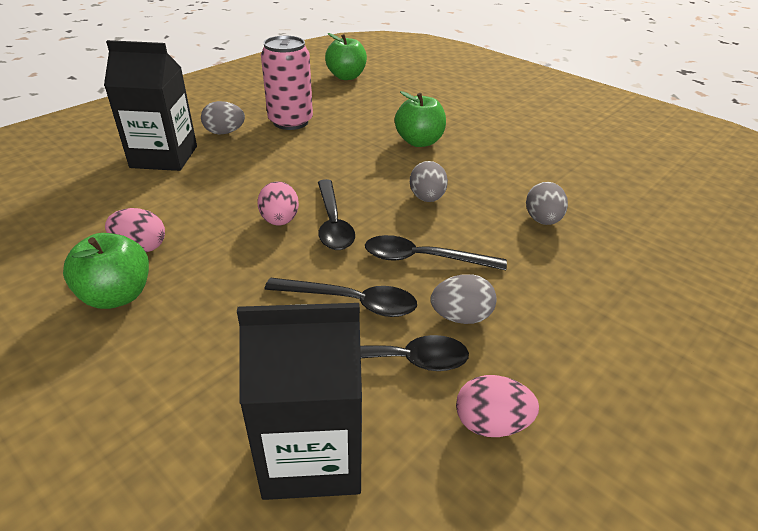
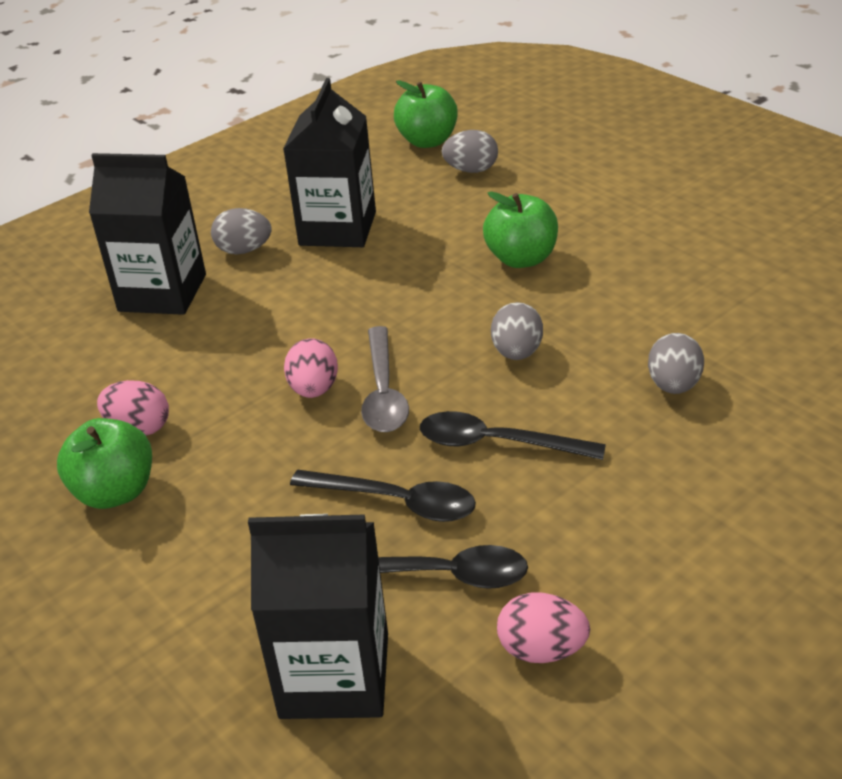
camera: 10 degrees right, 0 degrees up
(290, 122) = (337, 228): pink can -> black carton
(333, 223) = (383, 392): black spoon -> grey spoon
(461, 317) = (531, 522): grey egg -> grey egg (471, 170)

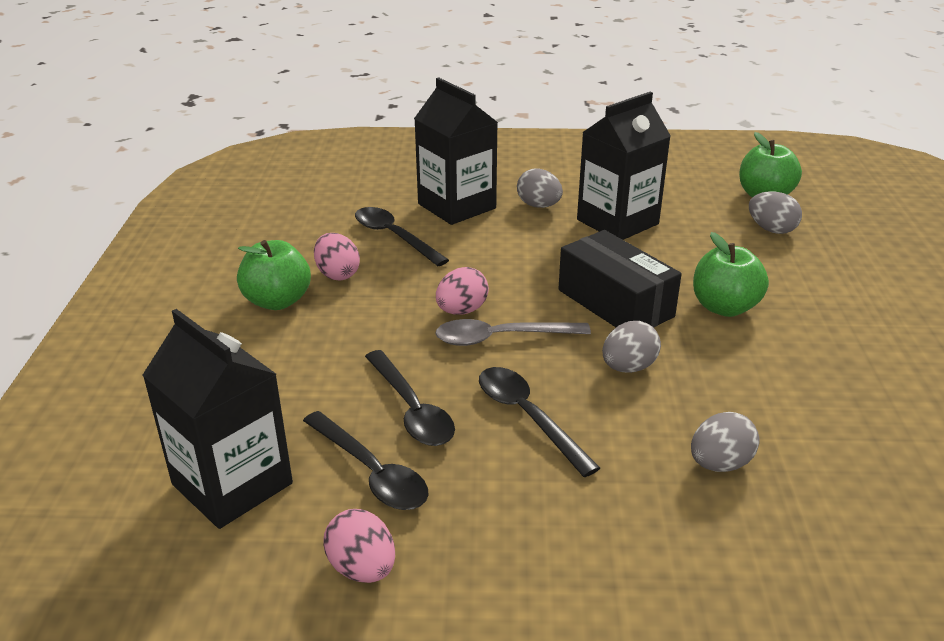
camera: 40 degrees right, 5 degrees down
(142, 358) = (394, 237): none -> black spoon
(383, 392) = (501, 338): grey spoon -> grey spoon turned 45 degrees clockwise
(434, 304) = (615, 303): none -> black box

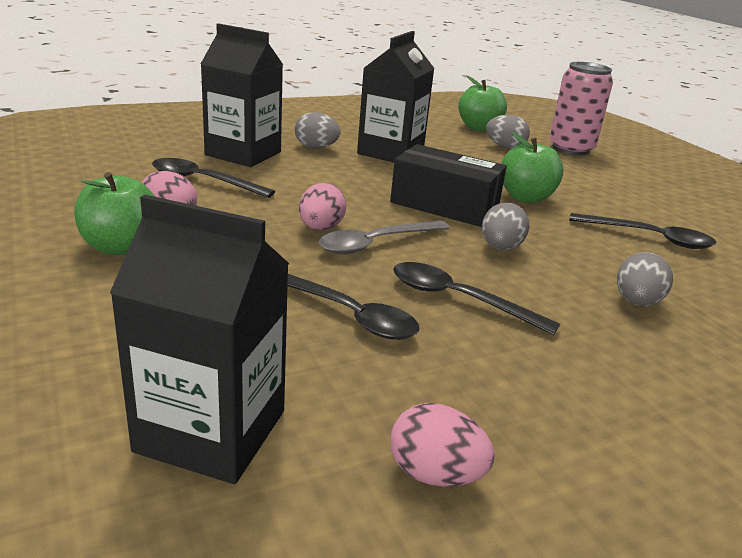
camera: 30 degrees left, 5 degrees down
(371, 472) = (359, 379): black spoon -> black spoon (649, 238)
(863, 243) = (570, 149): none -> pink can

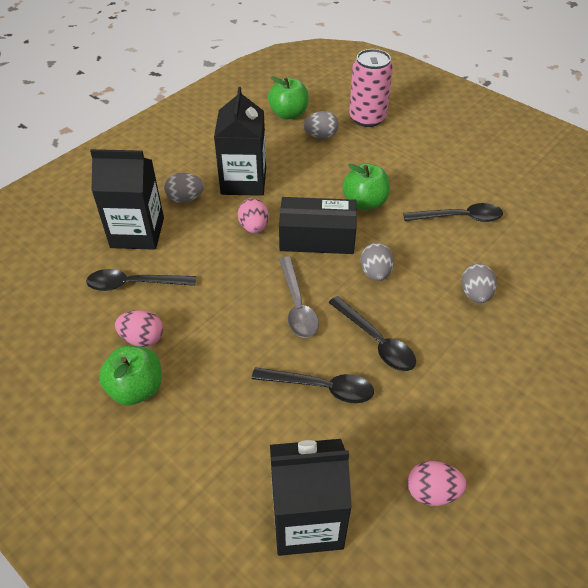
camera: 20 degrees left, 20 degrees up
(321, 228) = (252, 304): pink egg -> pink egg (254, 227)
(376, 243) = (297, 305): grey spoon -> grey spoon turned 45 degrees counterclockwise
(459, 299) = (376, 341): black spoon -> black spoon turned 135 degrees counterclockwise

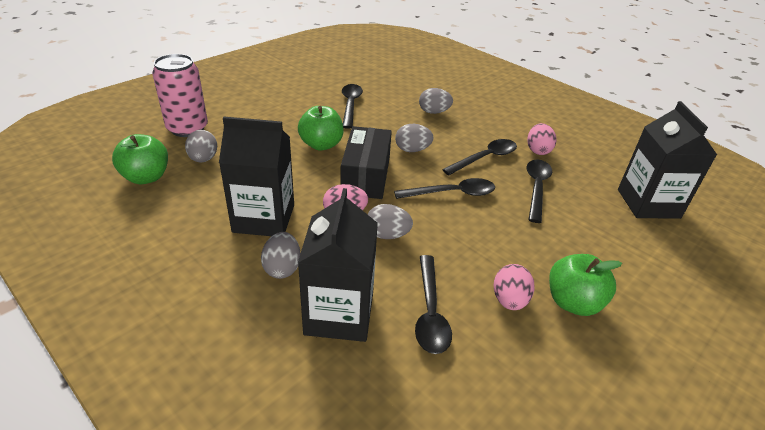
camera: 90 degrees left, 10 degrees down
(227, 256) = (387, 235): none -> grey egg
(297, 305) = (452, 193): grey spoon -> black spoon
(432, 492) = (602, 152): pink egg -> pink egg (538, 150)

